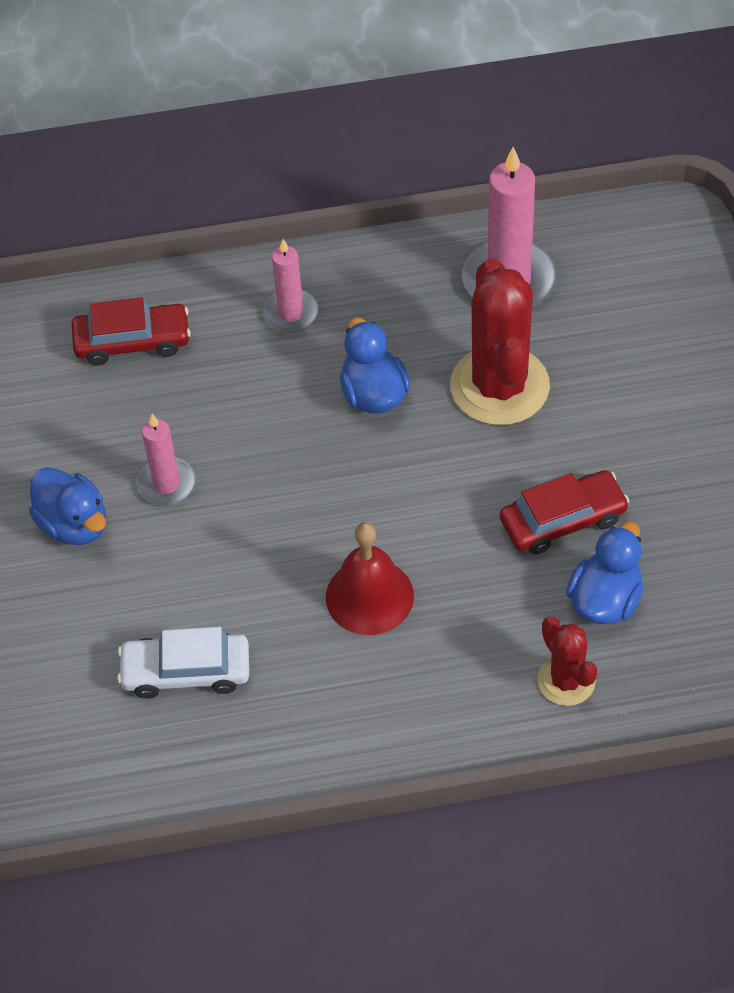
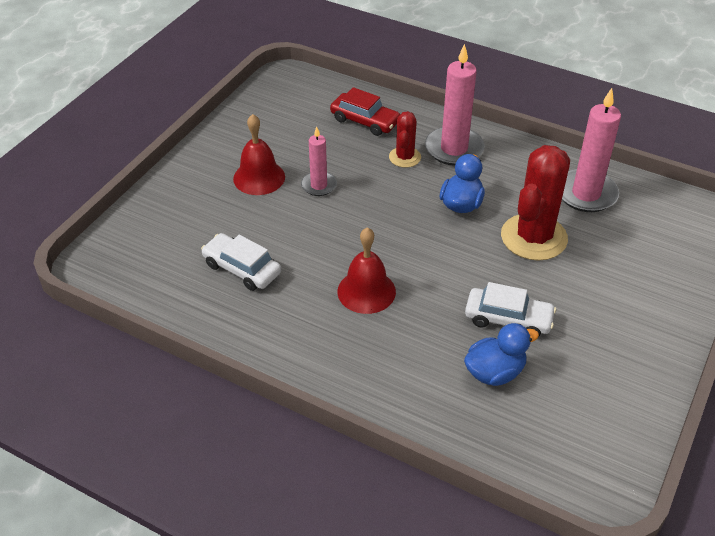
camera: 35 degrees right, 10 degrees down
(74, 524) = (259, 177): blue duck -> red bell
(291, 313) = (454, 149): pink candle -> pink candle, size x1.71
(563, 520) = (508, 319): red car -> white car
(566, 681) = (432, 398): red cactus -> red cactus (405, 157)

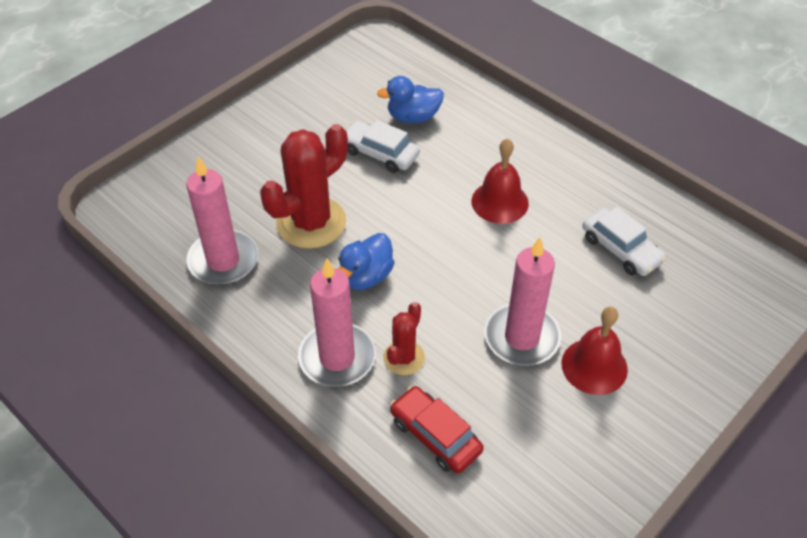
camera: 165 degrees left, 5 degrees up
(319, 185) = (521, 337): pink candle -> pink candle, size x1.71

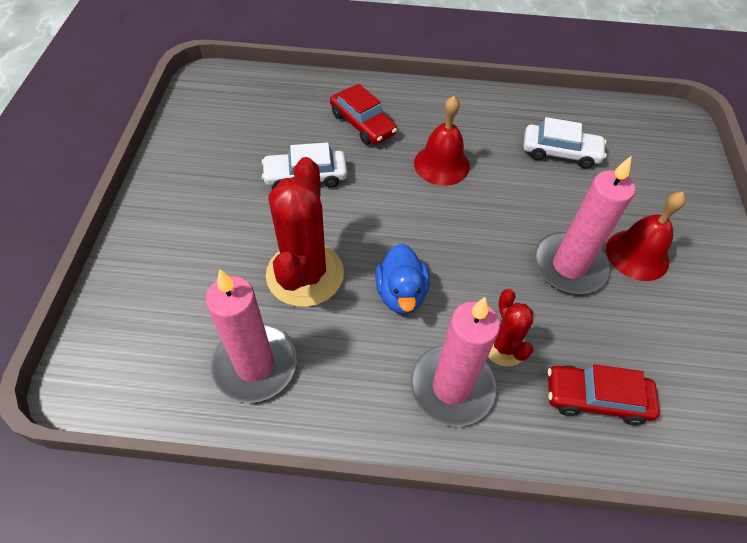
camera: 40 degrees left, 5 degrees up
(413, 117) = (303, 130): blue duck -> none
(467, 135) = (362, 124): none -> red car

